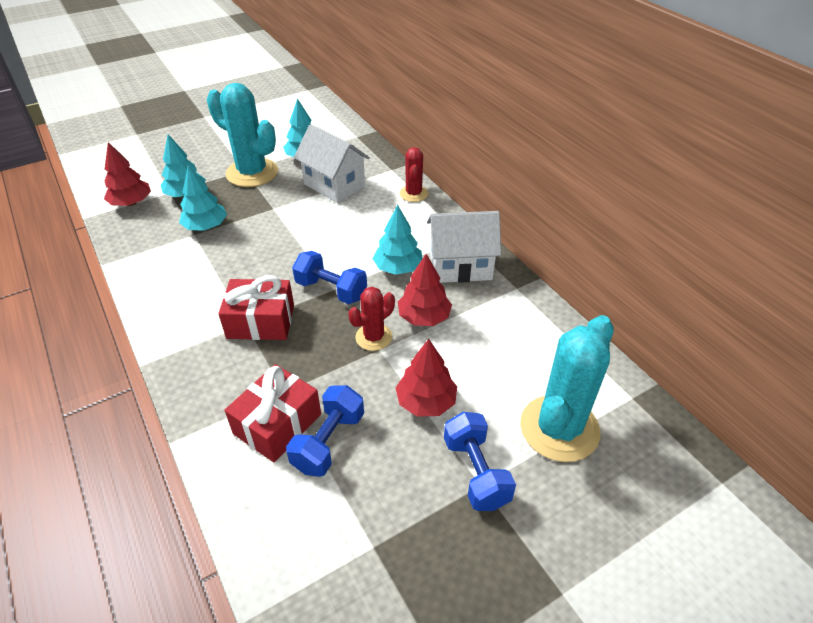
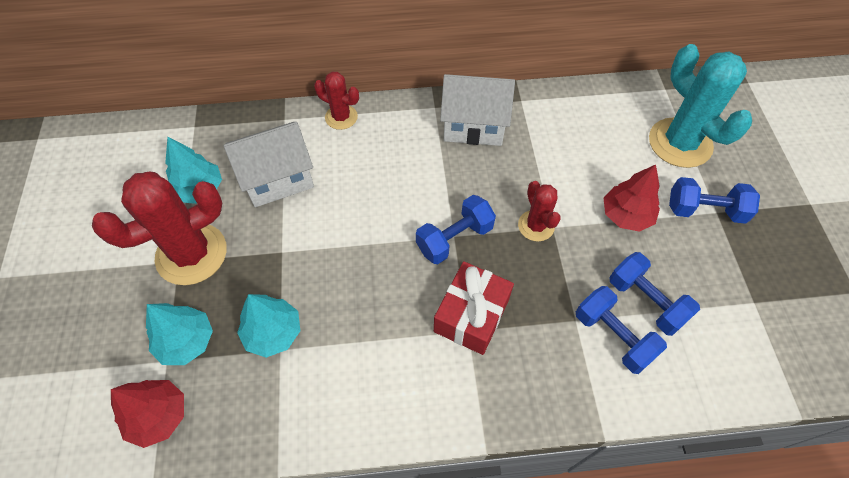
camera: 65 degrees left, 15 degrees up
(252, 173) = (191, 254): turquoise cactus -> red cactus
(277, 424) = (613, 336): red gift -> blue dumbbell
(398, 268) = (450, 173): turquoise tree -> none
(424, 317) = (527, 178): red tree -> none
(460, 266) = (473, 126): white house -> white house turned 75 degrees clockwise

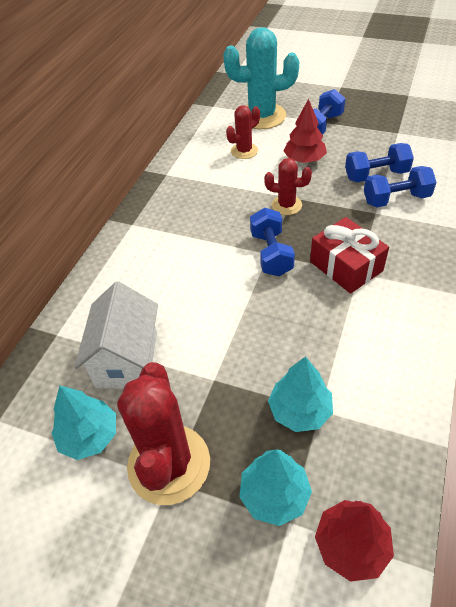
camera: 60 degrees left, 10 degrees down
(341, 117) = (91, 289): red cactus -> red cactus (244, 151)
(473, 126) = (170, 208): white house -> none

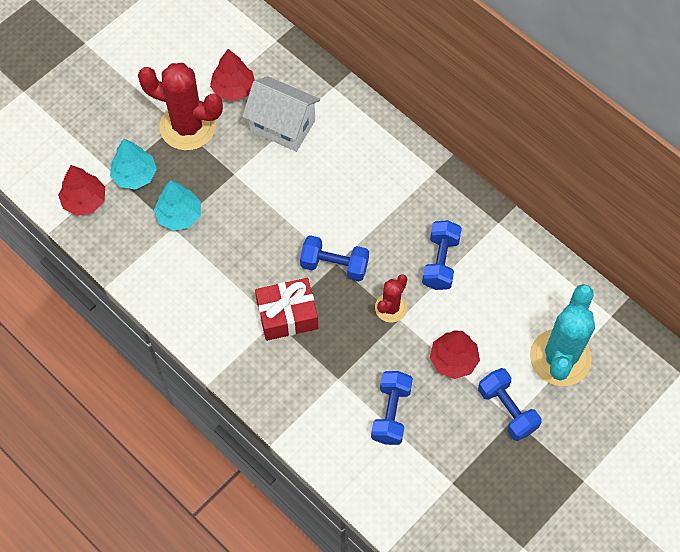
camera: 110 degrees right, 15 degrees up
(89, 436) = (233, 88): turquoise tree -> red tree
(244, 151) = (500, 309): red cactus -> none
(396, 199) = (346, 408): blue dumbbell -> blue dumbbell (440, 262)

